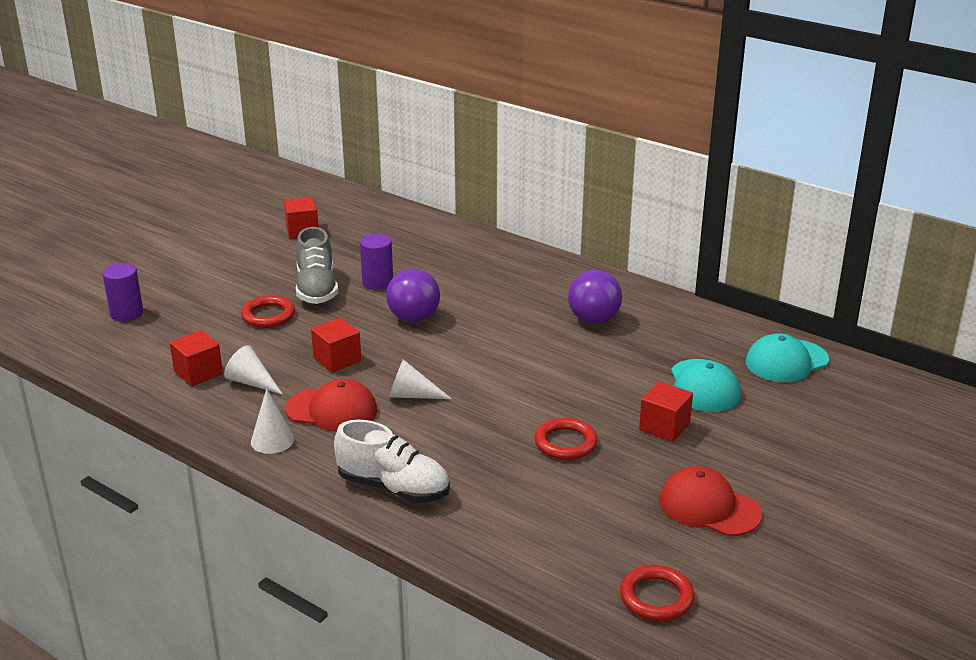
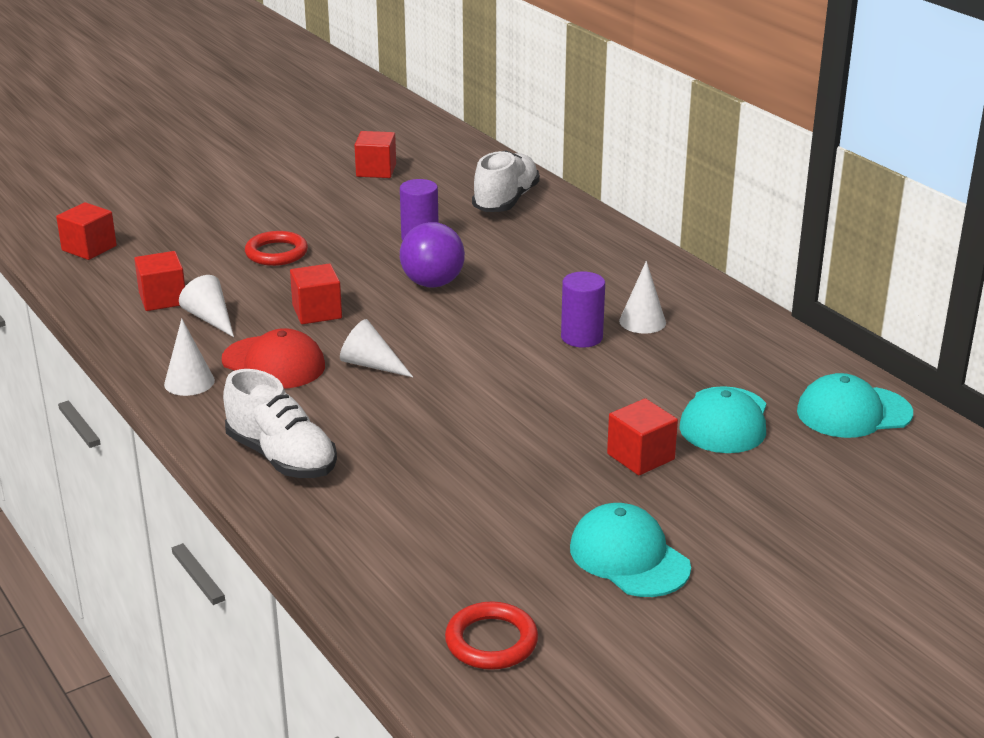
camera: 20 degrees right, 0 degrees up
(100, 340) = (89, 248): none -> red cube
(127, 314) = (133, 226): purple cylinder -> purple cylinder (581, 337)
(316, 289) = (348, 234): grey shoe -> none
(424, 240) = (506, 201): none -> white shoe
(565, 443) = (509, 450): red ring -> none
(593, 320) = (642, 321): purple ball -> white cone
(709, 507) = (629, 557): red cap -> turquoise cap

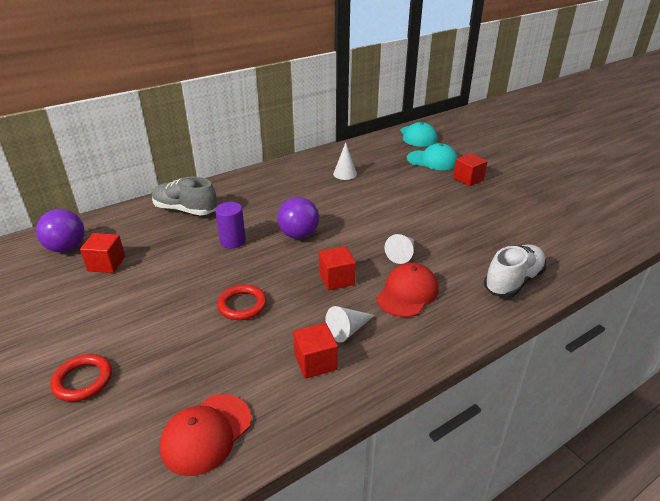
camera: 90 degrees left, 5 degrees up
(89, 248) = (206, 433): red cube -> red cap
(189, 382) = (440, 330): white cone -> none
(413, 145) = (67, 248): none -> purple ball
(491, 641) = (620, 215): red ring -> red ring (83, 380)
(506, 201) = (185, 210): white shoe -> grey shoe
(581, 337) = (362, 189): purple cylinder -> none
(629, 557) = (543, 184): turquoise cap -> none

